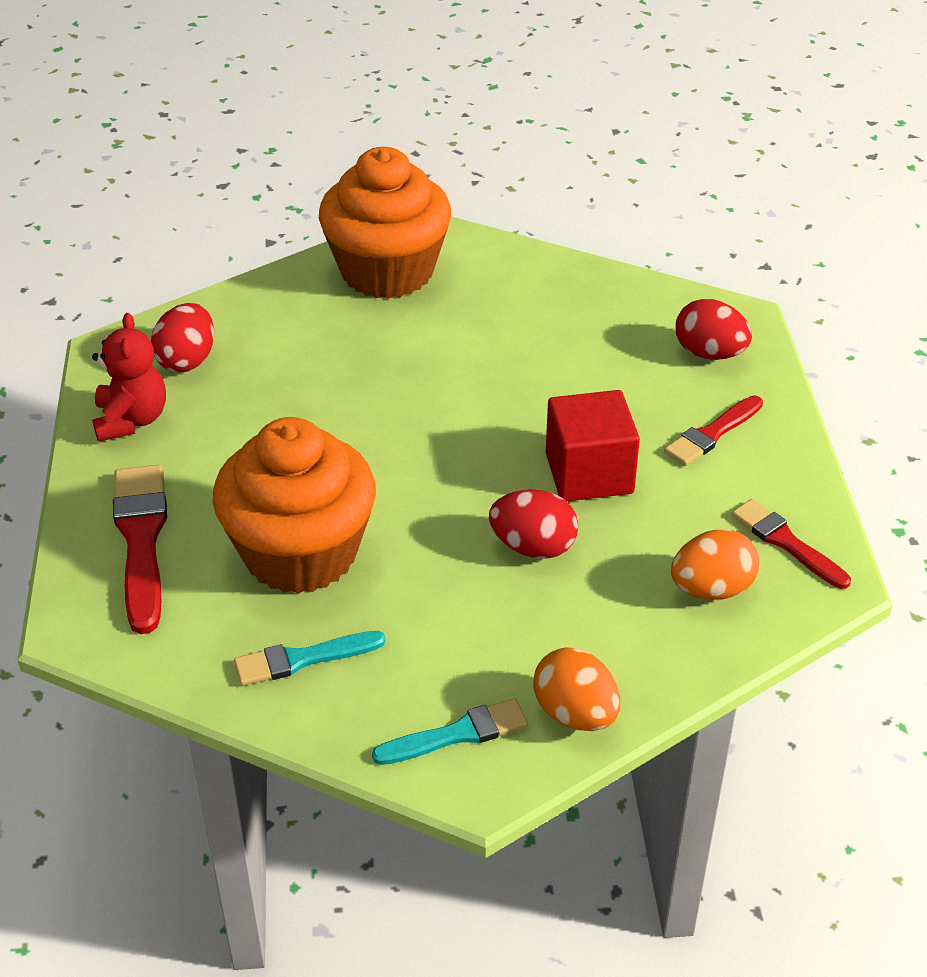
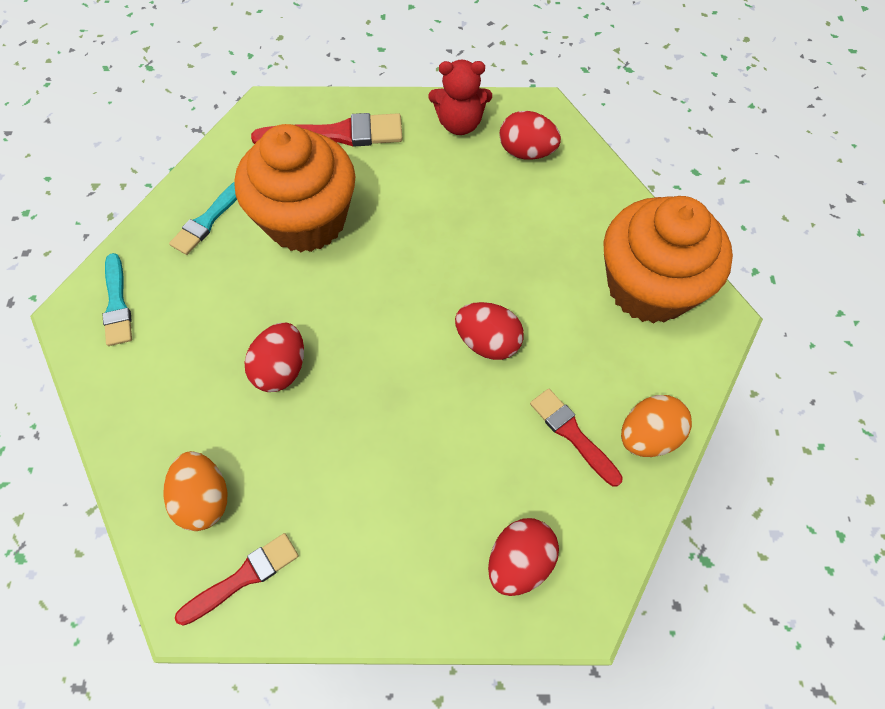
camera: 95 degrees right, 20 degrees up
(302, 659) = (208, 220): turquoise brush -> turquoise brush turned 135 degrees counterclockwise
(471, 382) = (488, 342): none -> red egg
(575, 714) = (110, 378): orange egg -> orange egg (648, 436)
(589, 473) = (359, 422): red cube -> none
(712, 434) = (397, 539): red brush -> red brush (572, 434)

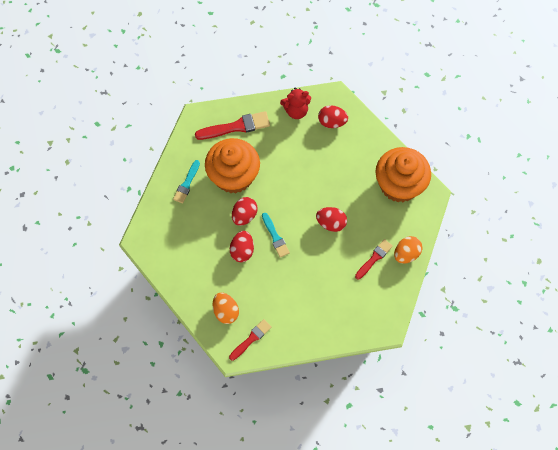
camera: 10 degrees left, 5 degrees up
(117, 304) = (158, 232): turquoise brush -> turquoise brush (275, 237)
(519, 562) = (360, 314): red egg -> red egg (244, 215)
(572, 434) = (374, 258): red brush -> red brush turned 90 degrees clockwise

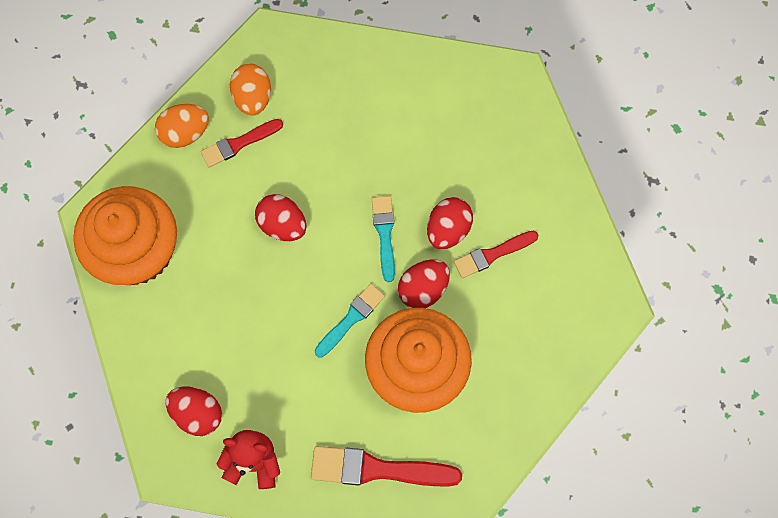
camera: 160 degrees left, 5 degrees up
(186, 184) = (505, 385): turquoise brush -> turquoise brush (351, 318)
(226, 311) = (507, 142): orange egg -> orange egg (253, 98)
(251, 339) = (481, 88): red brush -> red brush (492, 254)

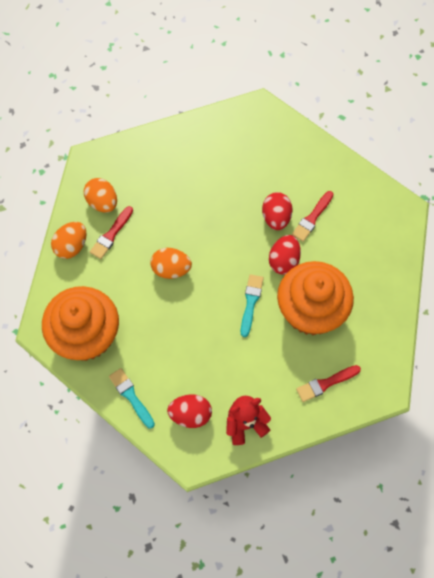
camera: 30 degrees left, 5 degrees down
(282, 225) = (171, 269): red egg -> orange egg
(378, 469) = (325, 383): red brush -> red brush, size x0.63
(384, 234) = (239, 241): turquoise brush -> turquoise brush (131, 396)

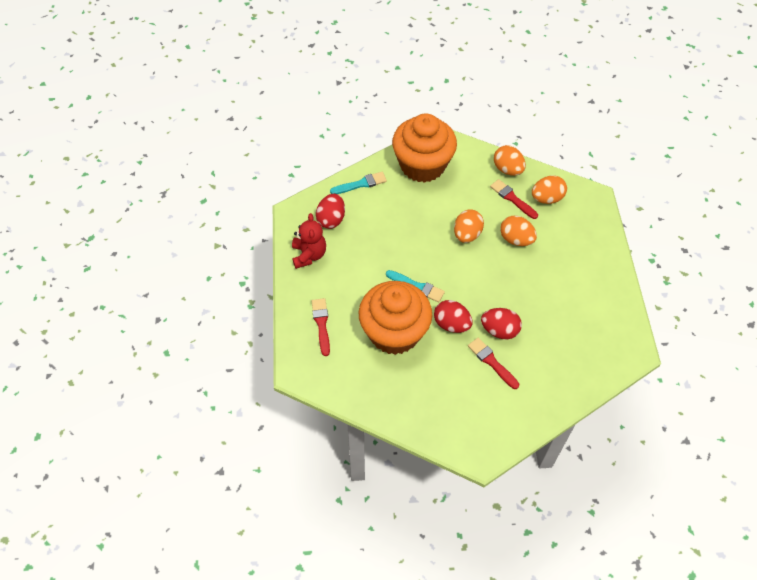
camera: 105 degrees right, 10 degrees down
(164, 222) = (516, 239): none -> orange egg

